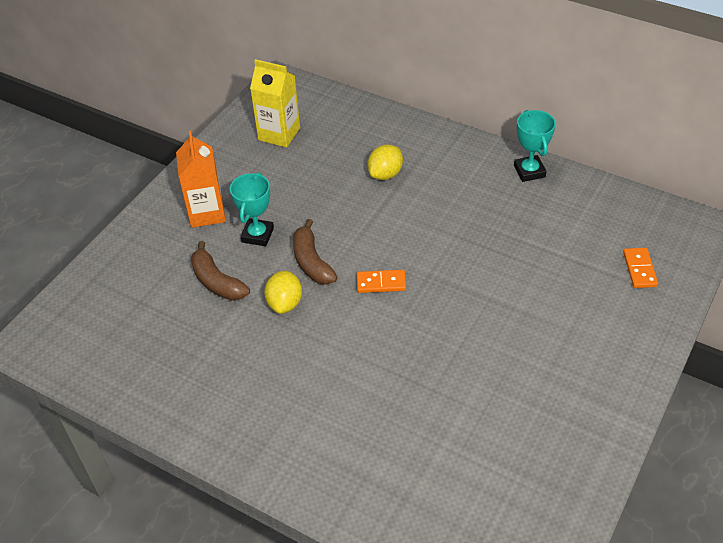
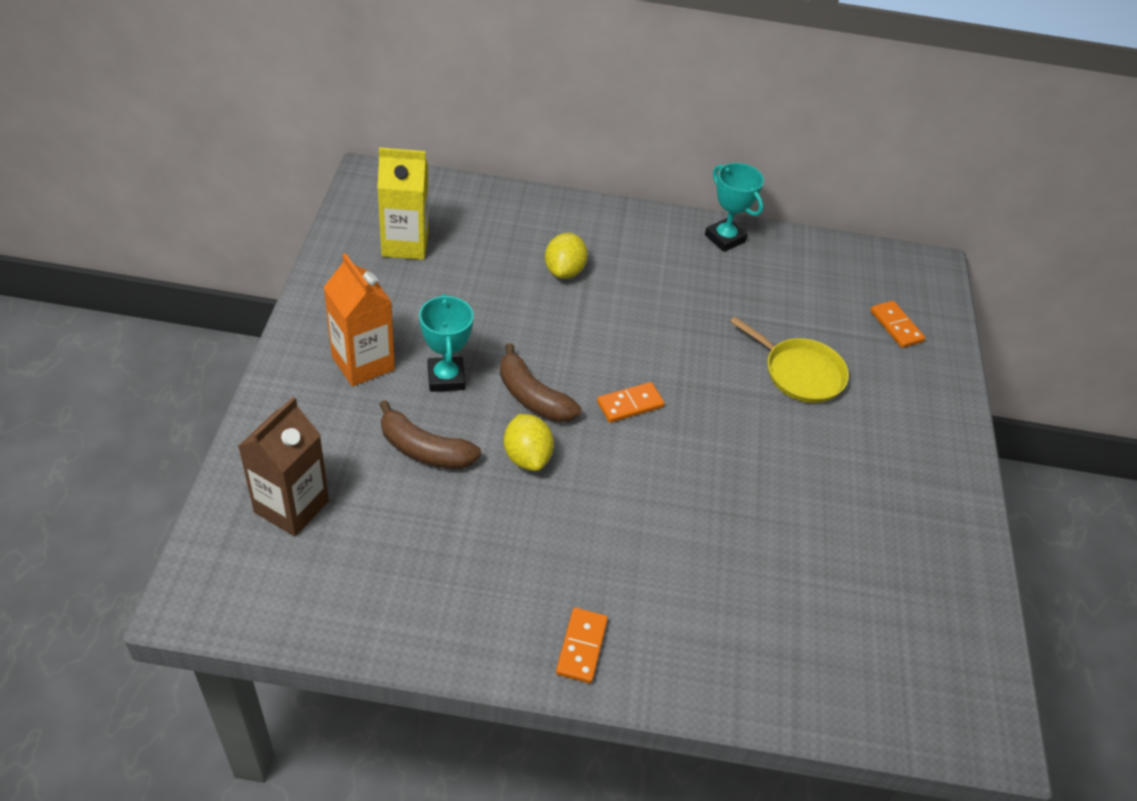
camera: 30 degrees left, 0 degrees up
(112, 299) = (291, 506): none -> brown carton
(252, 443) = (582, 647): none -> orange domino
(532, 289) = (800, 373): none -> yellow pan

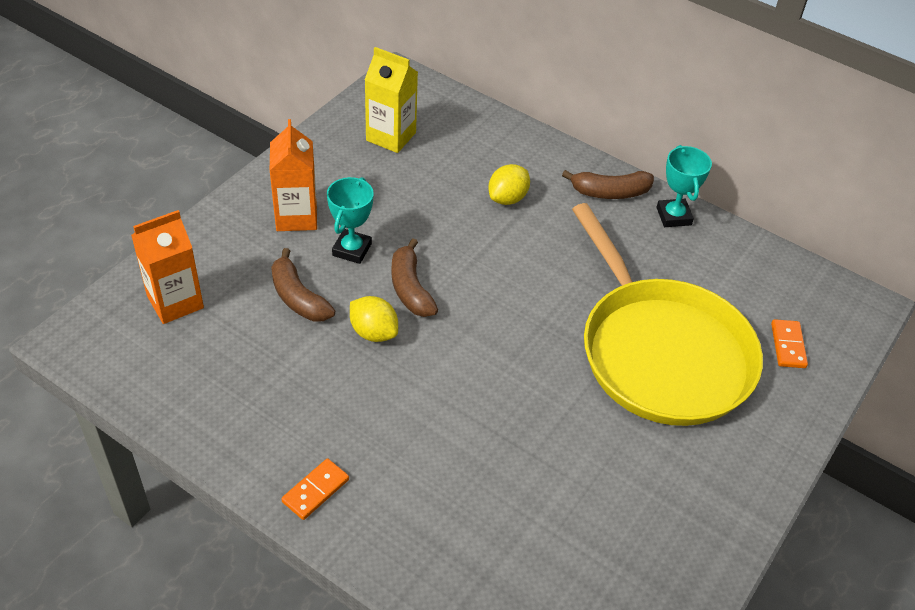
camera: 30 degrees right, 0 degrees up
(291, 506) = (175, 302): brown carton -> orange carton
(527, 457) = (373, 332): yellow lemon -> yellow lemon turned 60 degrees counterclockwise
(630, 404) = (487, 323): orange domino -> none
(654, 234) = (610, 192): none -> brown banana
(800, 373) = (661, 352): yellow pan -> yellow pan, size x2.22

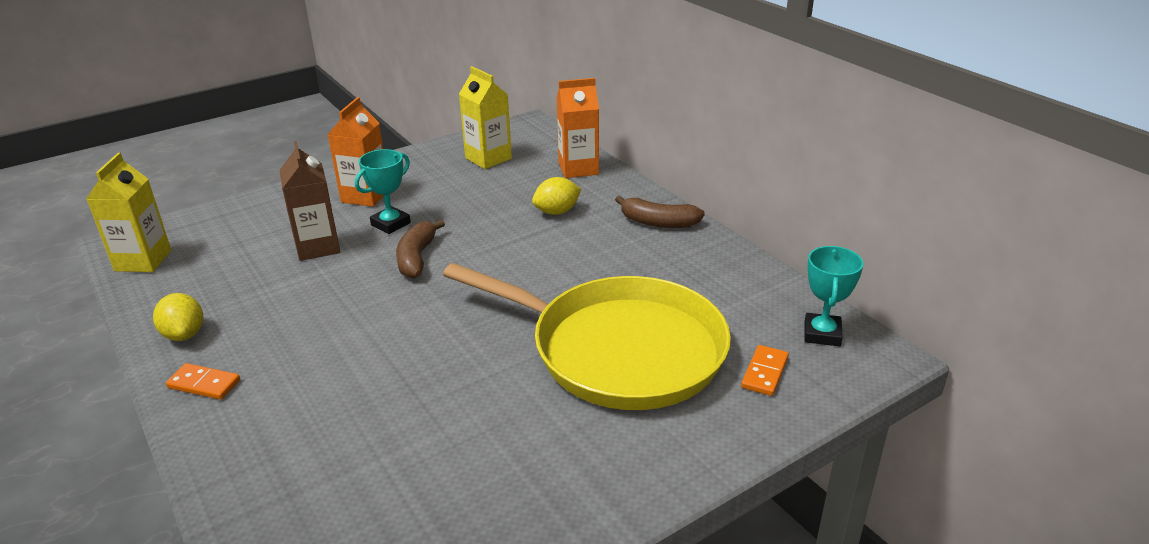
camera: 25 degrees right, 15 degrees down
(119, 359) = (143, 260): none -> yellow carton
(175, 302) = (220, 233): orange carton -> orange carton (578, 168)
(298, 297) = (318, 247): brown banana -> brown carton
(315, 491) = (204, 384): orange domino -> orange domino turned 45 degrees clockwise
(373, 332) = (358, 282): yellow lemon -> yellow lemon (184, 334)
(661, 352) = (618, 350): yellow pan -> yellow pan turned 60 degrees counterclockwise
(673, 216) = (710, 249): turquoise trophy -> turquoise trophy (822, 334)

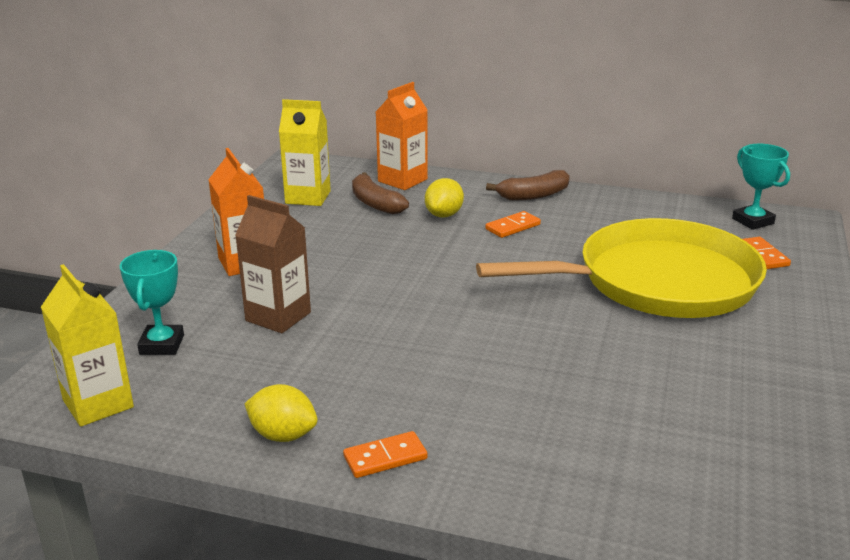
camera: 40 degrees left, 5 degrees down
(390, 224) = (314, 274): turquoise trophy -> turquoise trophy (162, 345)
(417, 258) = (390, 288): brown banana -> brown banana (375, 203)
(590, 245) = (512, 227): none -> orange domino

